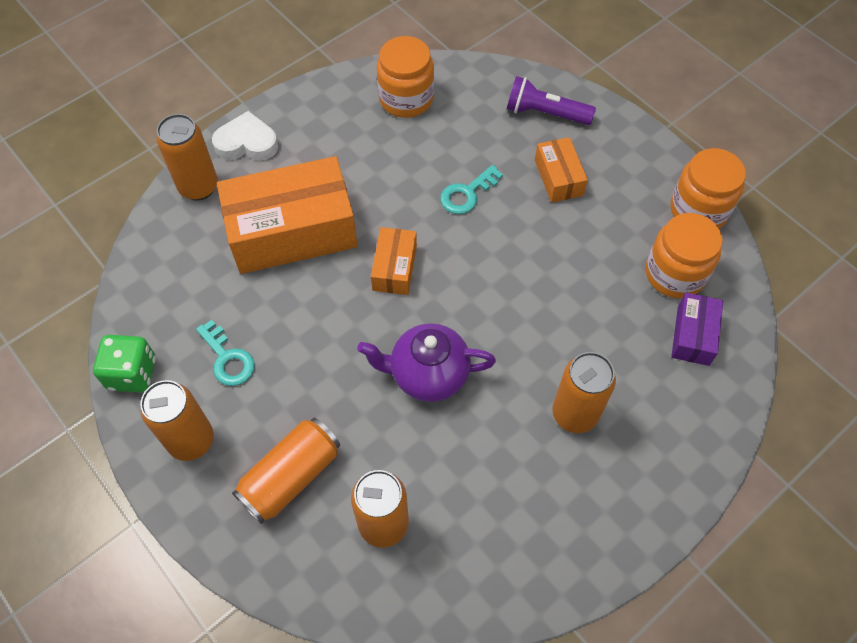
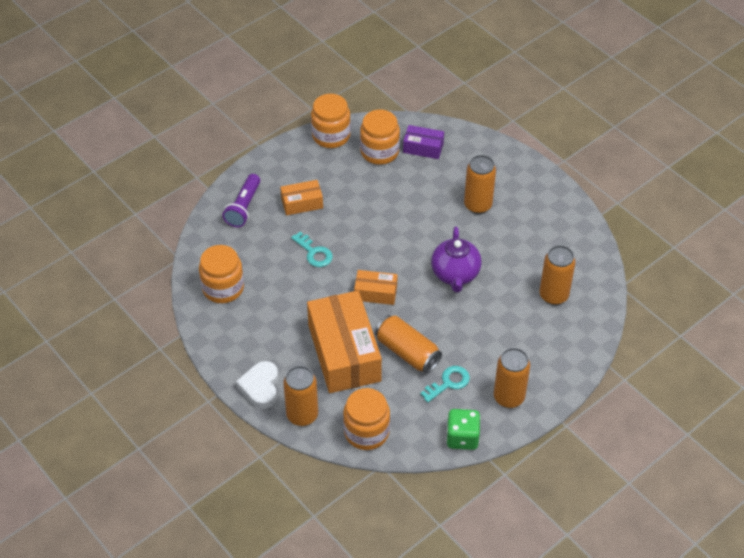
camera: 90 degrees left, 10 degrees down
(162, 257) = (366, 432): none -> orange jar
(291, 476) = (528, 342): orange can -> orange can (407, 352)

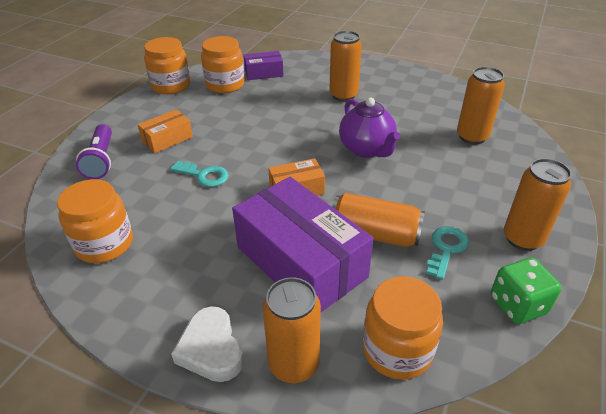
camera: 25 degrees left, 10 degrees down
(344, 353) = (301, 262): orange box -> purple box

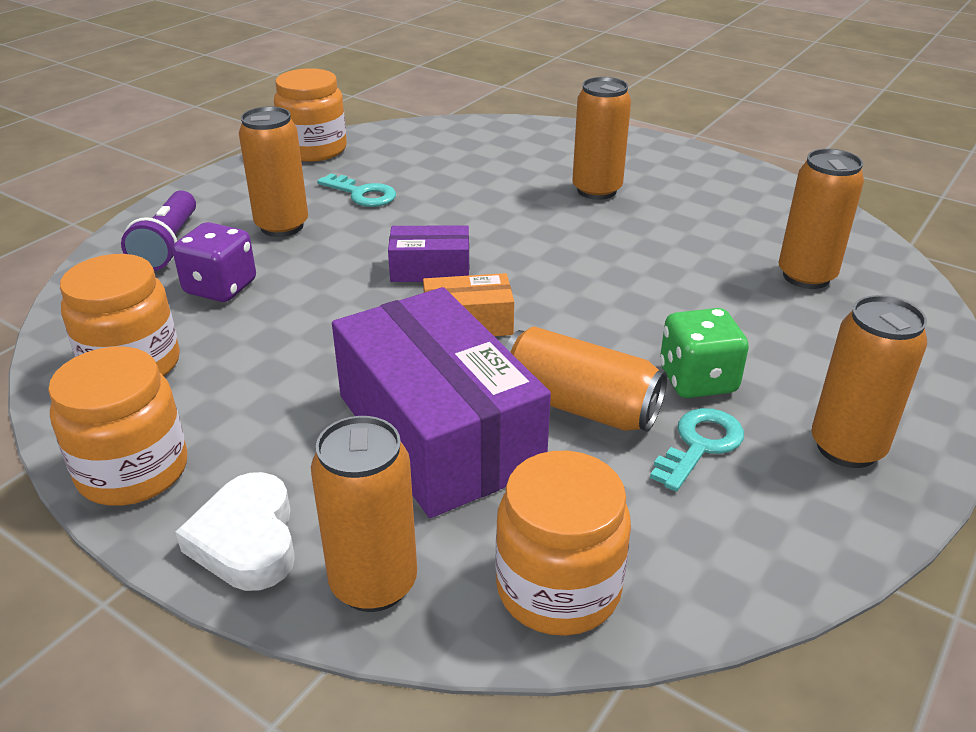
camera: 10 degrees right, 5 degrees down
(142, 185) = (220, 288): none -> purple dice
(167, 139) = (282, 226): orange box -> orange can
(204, 175) = (322, 285): turquoise key -> turquoise key (362, 194)
(225, 85) = (402, 156): orange jar -> orange jar (133, 471)
(264, 73) = (472, 145): purple box -> purple box (430, 269)
(367, 149) = (609, 276): purple teapot -> none
(517, 305) = (801, 551): green dice -> green dice (697, 380)

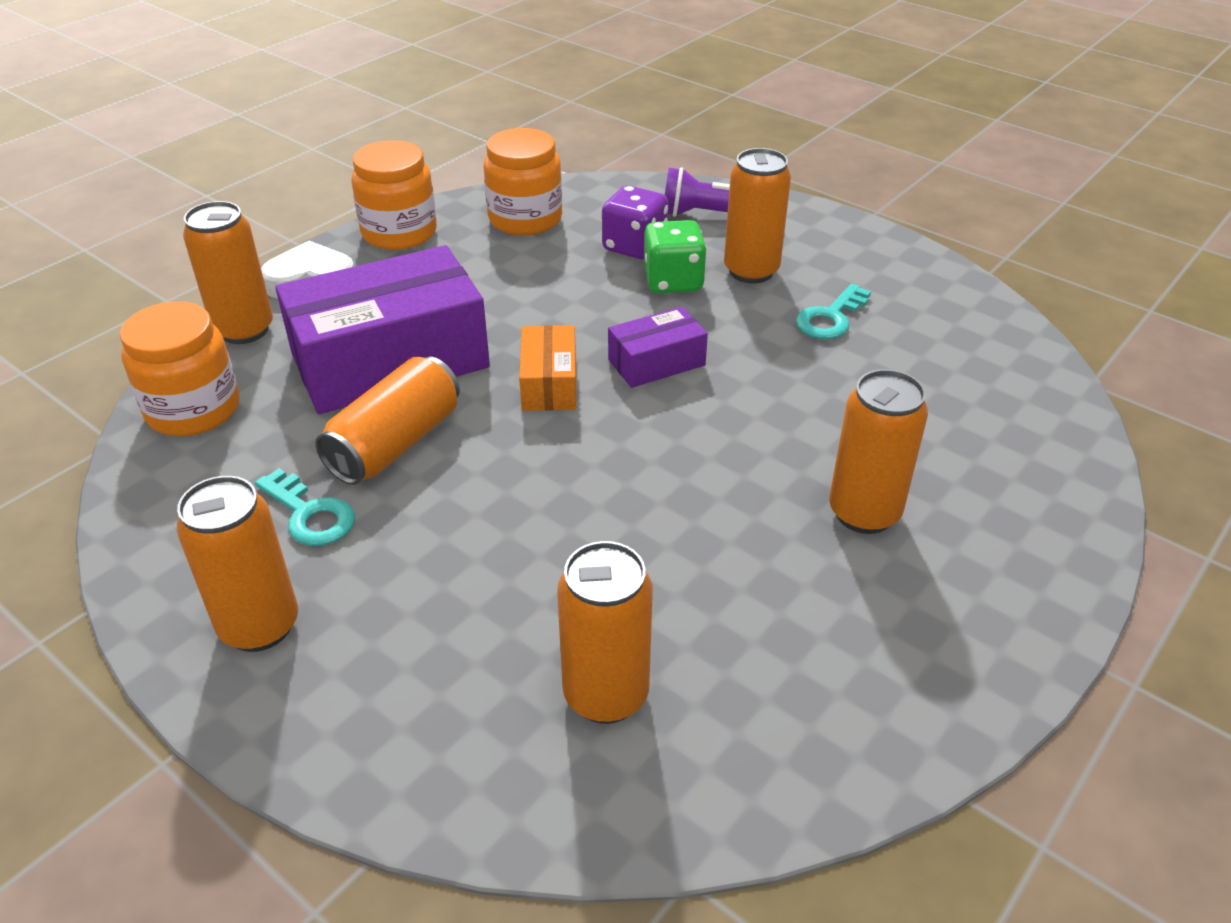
camera: 95 degrees right, 5 degrees up
(314, 149) = (946, 283): orange jar -> none
(430, 269) = (656, 362): purple box -> purple box turned 60 degrees clockwise
(697, 380) = (407, 532): green dice -> green dice (673, 281)

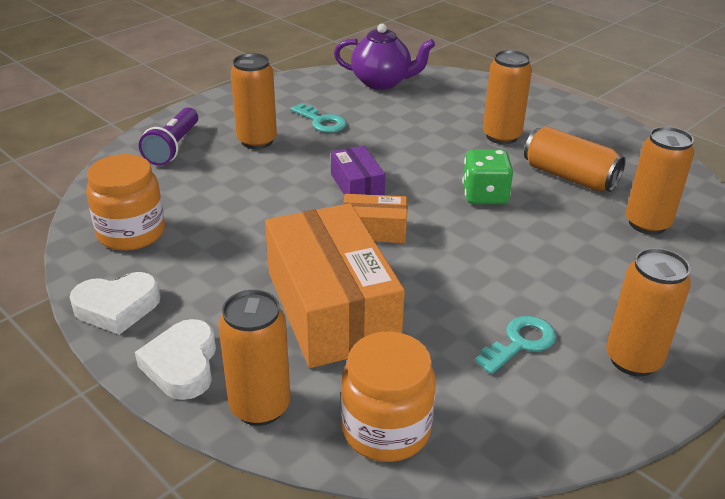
camera: 85 degrees left, 5 degrees down
(390, 361) = (331, 308): purple box -> orange box
(395, 443) = (439, 302): orange can -> orange can (569, 177)
(399, 233) = (117, 307): orange jar -> white heart
(634, 246) = (203, 183): purple dice -> none
(673, 281) = (259, 171): green dice -> green dice (484, 195)
(1002, 368) = (382, 82): none -> purple teapot

